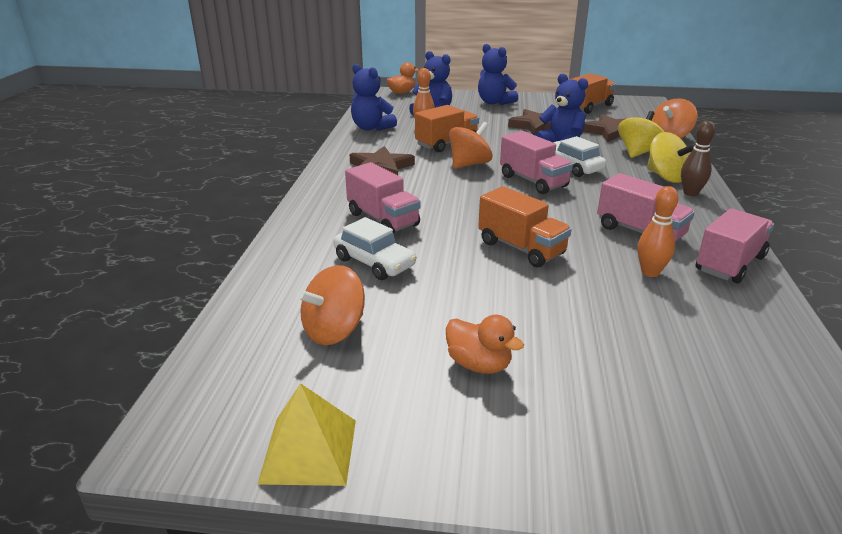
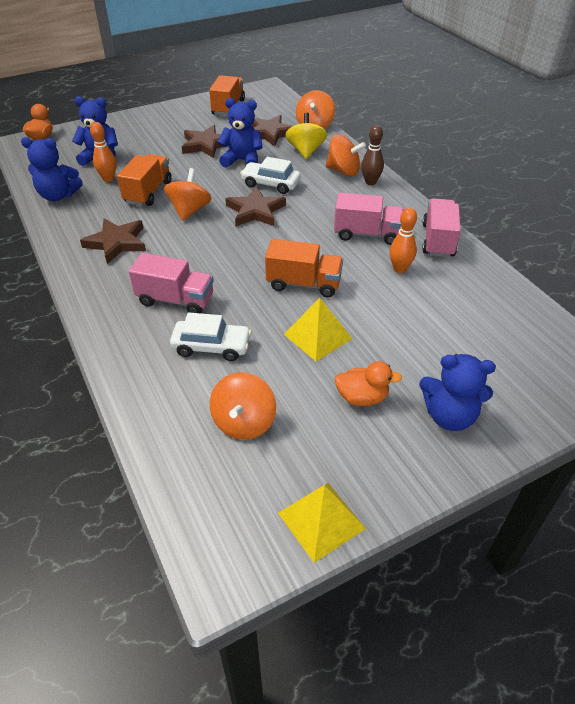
camera: 35 degrees left, 15 degrees up
(488, 294) = (318, 336): none -> yellow pyramid
(494, 102) = (143, 125): blue teddy bear -> blue teddy bear (449, 416)
(533, 181) = (255, 211): pink truck -> brown star
(666, 177) = (343, 171): yellow spinning top -> orange spinning top

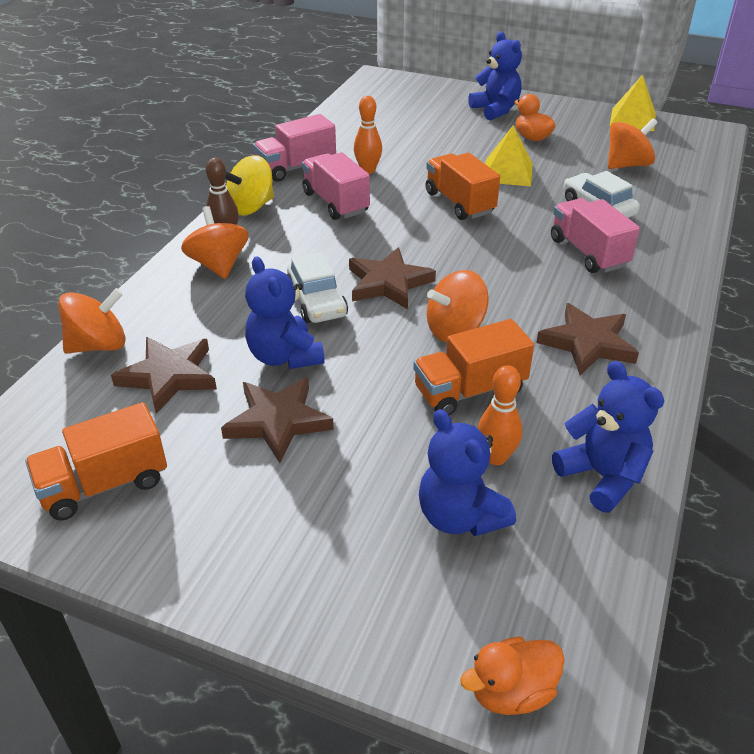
camera: 130 degrees left, 5 degrees down
(306, 151) = (194, 316): yellow spinning top -> yellow spinning top (251, 207)

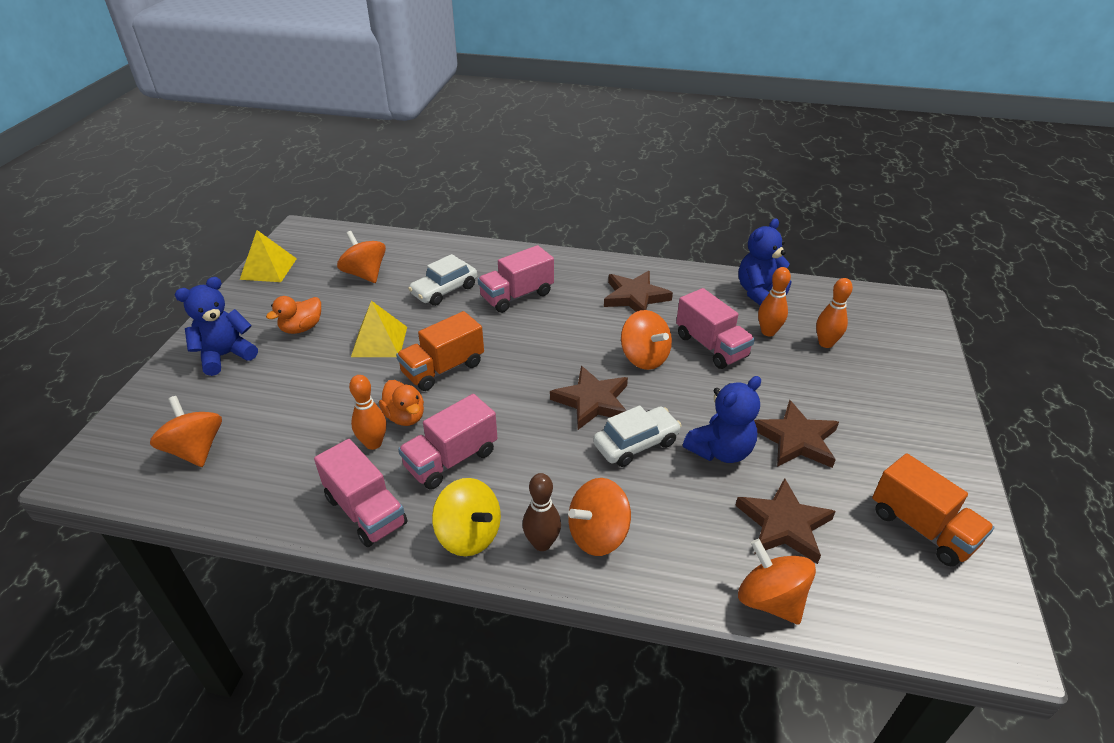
camera: 100 degrees left, 0 degrees up
(385, 108) = (195, 450): none -> orange spinning top
(460, 516) = (825, 343): blue teddy bear -> orange bowling pin
(469, 390) = (711, 346): orange truck -> pink truck
(511, 692) = (920, 320): orange duck -> orange duck (405, 416)

